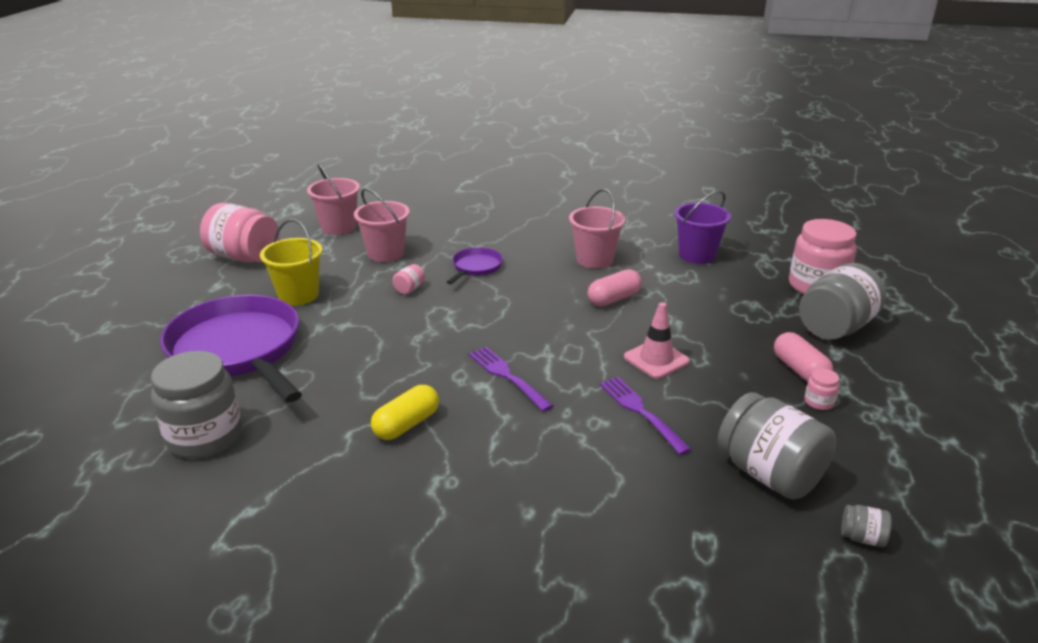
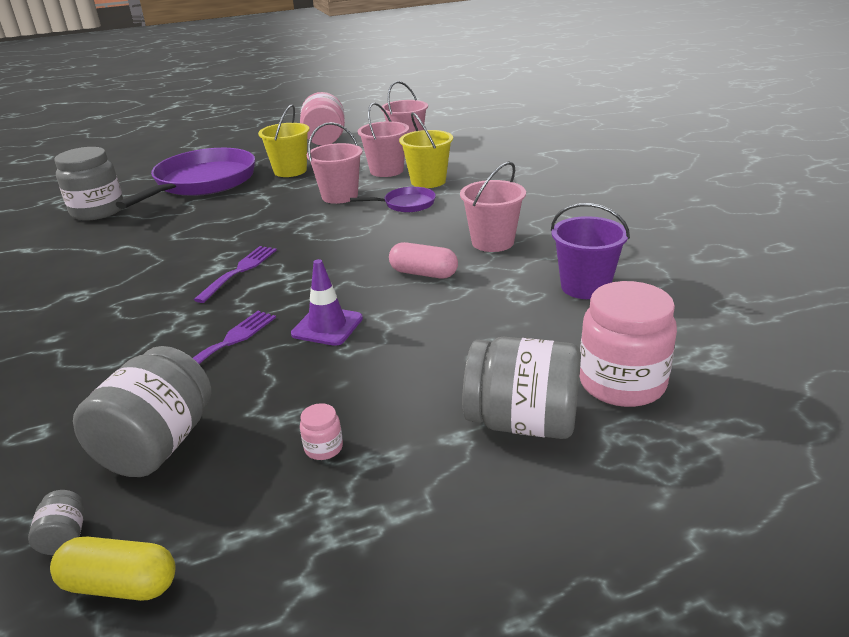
camera: 60 degrees right, 0 degrees up
(407, 424) = (145, 259): yellow capsule -> yellow capsule (120, 585)
(409, 289) = (339, 196): pink jar -> pink bucket
(441, 245) = (428, 181): none -> yellow bucket
(656, 359) = (327, 326): pink traffic cone -> purple traffic cone
(800, 370) = (385, 418): pink capsule -> none

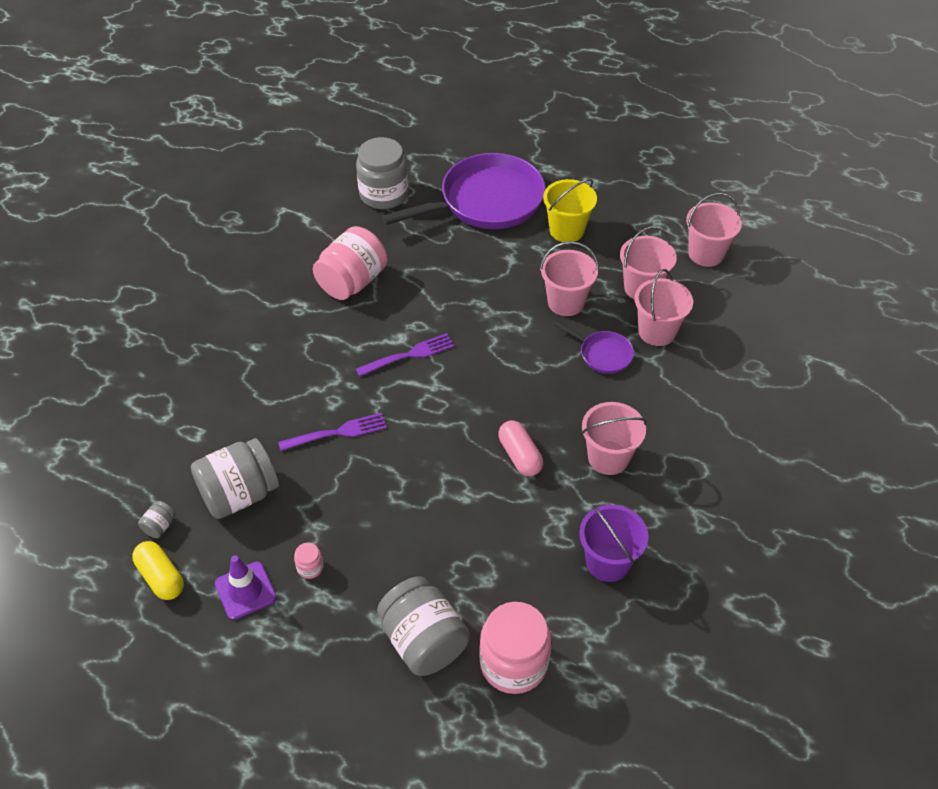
camera: 40 degrees right, 20 degrees up
(325, 140) = (645, 193): pink jar -> pink jar (352, 282)
(327, 326) = (406, 463): purple traffic cone -> purple traffic cone (245, 590)
(428, 181) = (657, 331): yellow bucket -> pink bucket

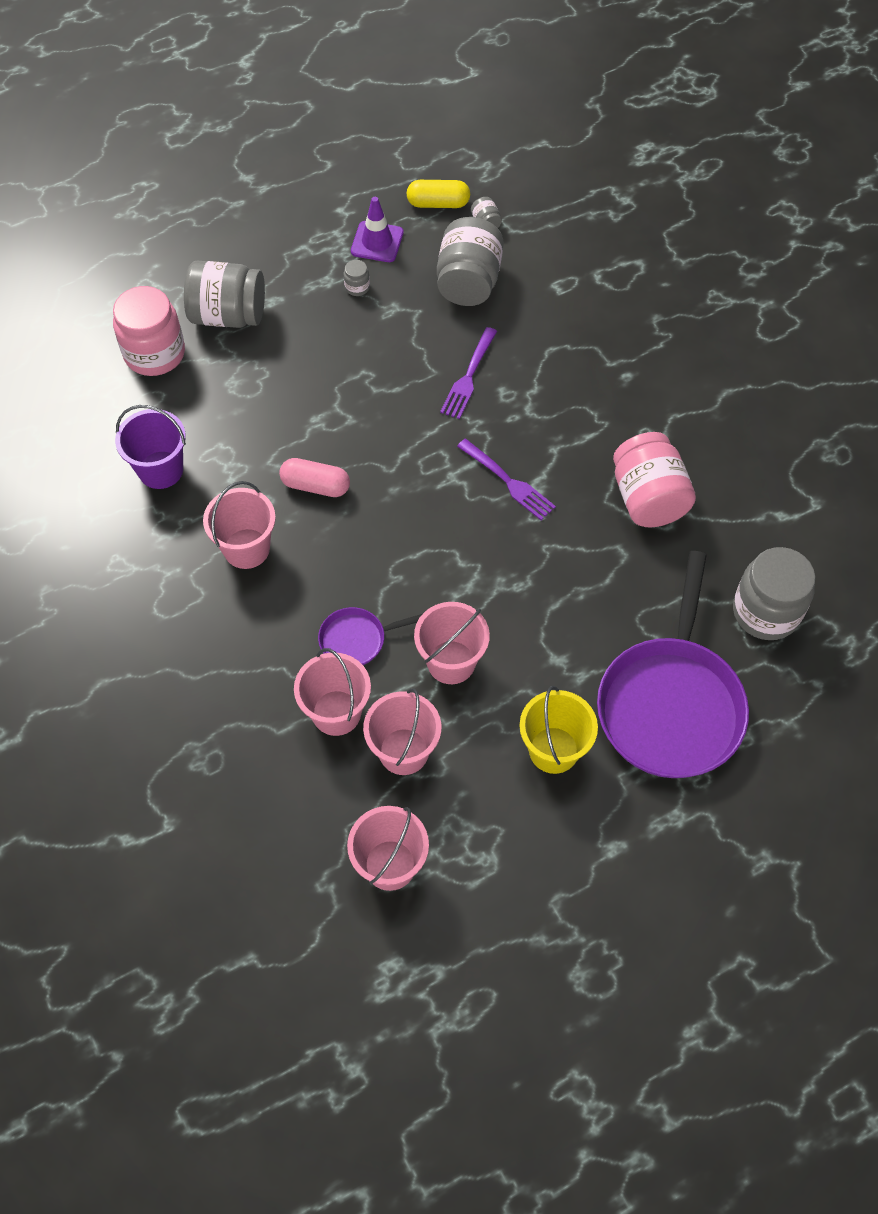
camera: 130 degrees right, 10 degrees up
(310, 567) = (357, 287): pink jar -> grey jar
(408, 355) = (507, 481): purple fork -> purple fork turned 60 degrees counterclockwise

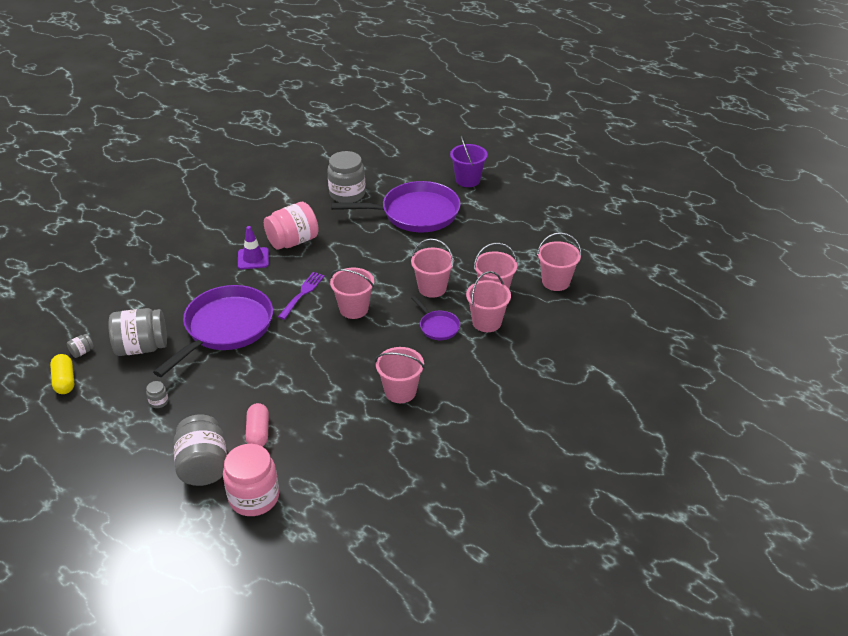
camera: 110 degrees left, 20 degrees down
(161, 470) = (358, 455): purple bucket -> purple bucket (467, 180)
(315, 485) = (339, 374): pink capsule -> pink capsule (258, 432)
(377, 242) = (110, 403): purple traffic cone -> purple traffic cone (253, 258)
(445, 539) = (354, 309): none -> pink bucket
(469, 376) = (225, 328): purple fork -> purple pan
(553, 750) = (461, 244): yellow bucket -> none

